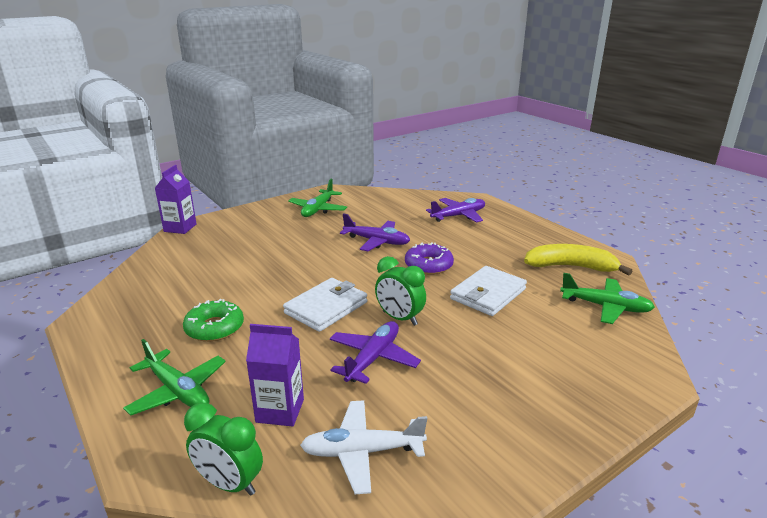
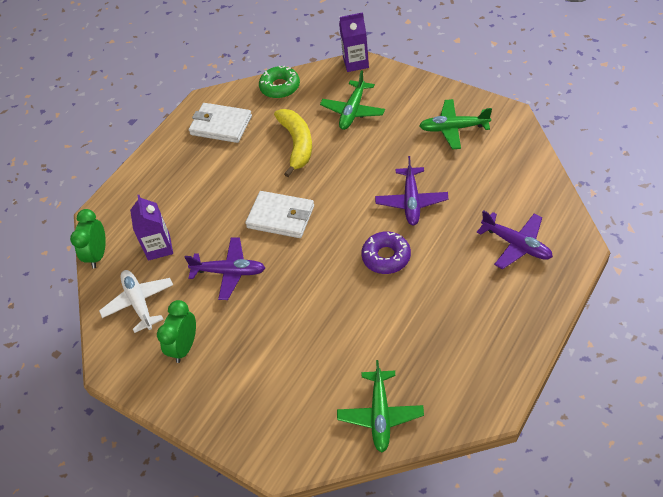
camera: 75 degrees right, 25 degrees up
(178, 391) = (158, 190): green plane -> green plane (353, 111)
(214, 328) = (226, 169): green donut -> green donut (280, 87)
(399, 318) = (288, 268): green clock -> green clock (184, 347)
(488, 294) = (356, 317): white wallet -> white wallet (221, 125)
(570, 267) = (450, 373): yellow banana -> yellow banana (297, 144)

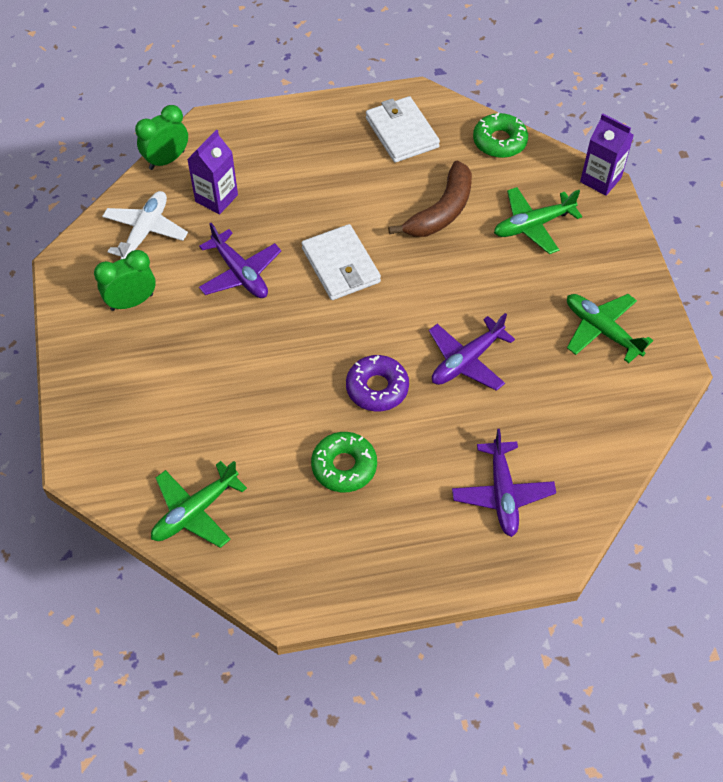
camera: 40 degrees right, 5 degrees up
(297, 144) = (441, 211): yellow banana -> brown banana
(424, 310) = (344, 466): none -> green donut

